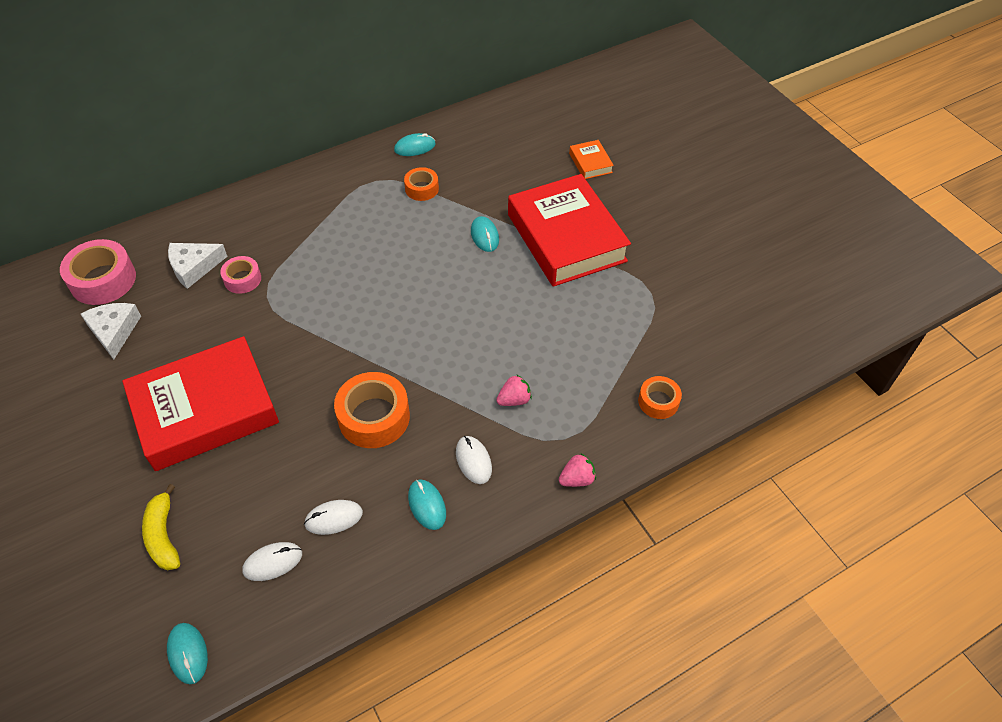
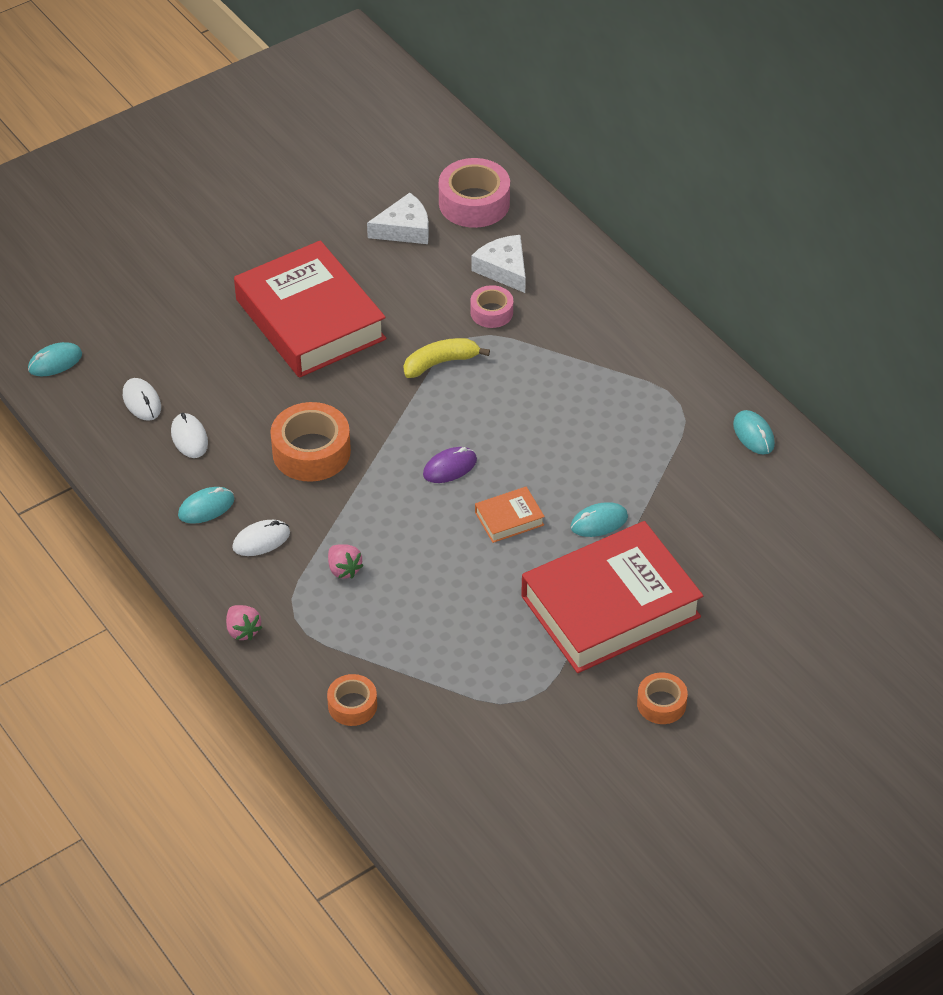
camera: 85 degrees right, 5 degrees down
(163, 535) = (168, 321): yellow banana -> yellow banana (440, 363)
(412, 320) = (450, 467): none -> purple mouse
(422, 189) = (673, 451): orange tape -> orange tape (661, 704)
(590, 163) = (765, 628): orange book -> orange book (509, 519)

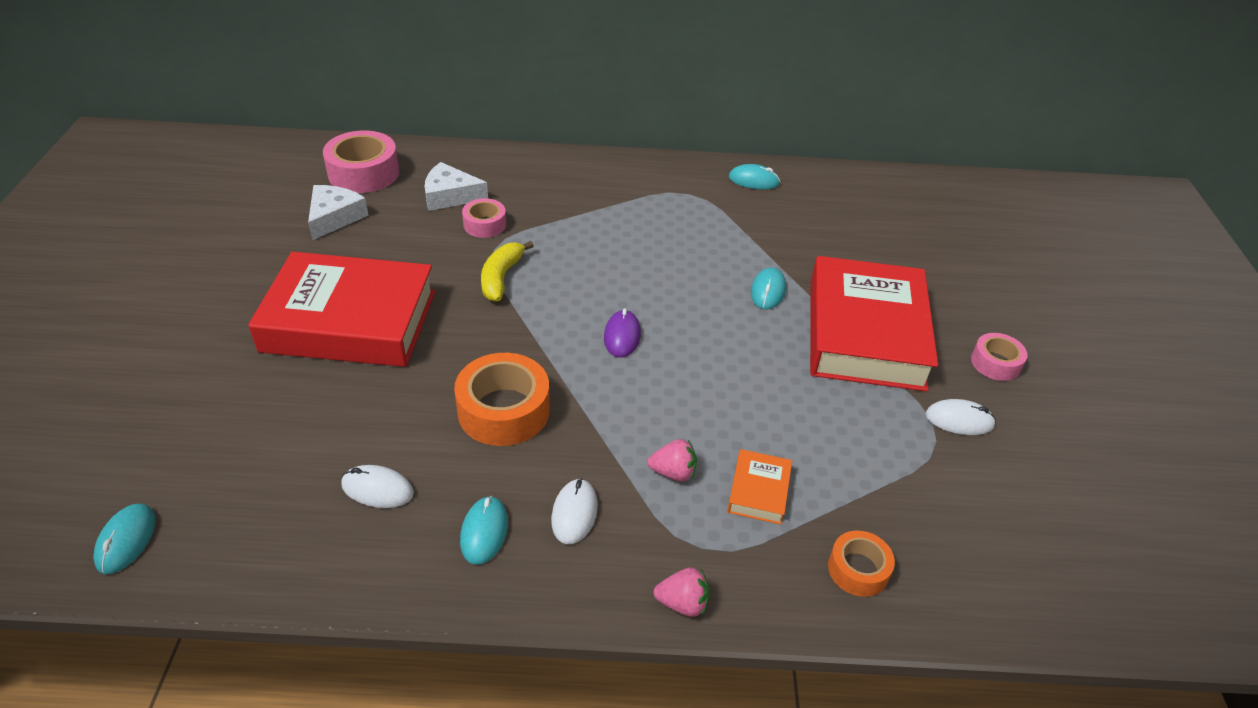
camera: 55 degrees left, 5 degrees down
(142, 401) = (281, 498): white mouse -> white mouse (959, 420)
(509, 519) = (716, 335): orange book -> orange book (759, 491)
(661, 704) = (995, 363): orange tape -> pink tape

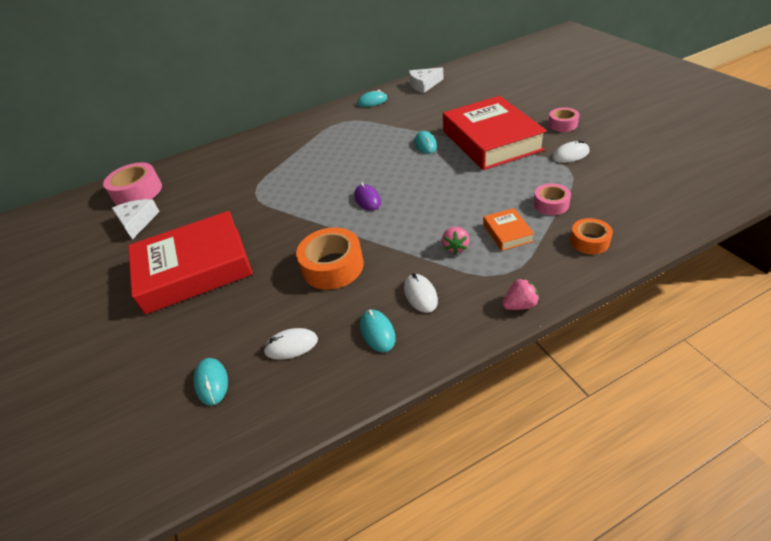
camera: 20 degrees left, 0 degrees up
(126, 540) = (138, 470): turquoise mouse -> turquoise mouse (212, 382)
(450, 196) = (204, 180): white cheese -> white cheese (424, 85)
(485, 224) = (238, 184): pink tape -> pink tape (551, 204)
(501, 277) = (271, 204): yellow banana -> none
(673, 472) = (455, 247): pink strawberry -> pink strawberry turned 120 degrees clockwise

